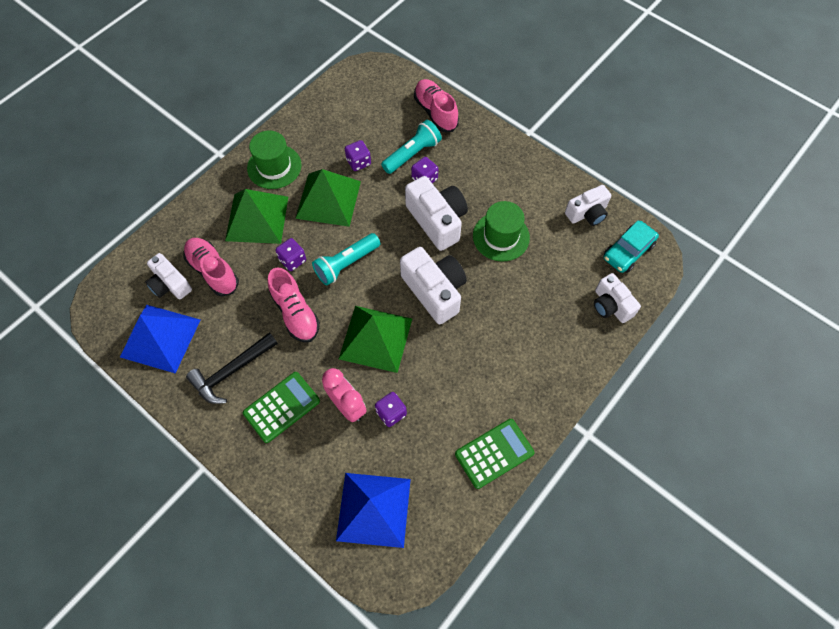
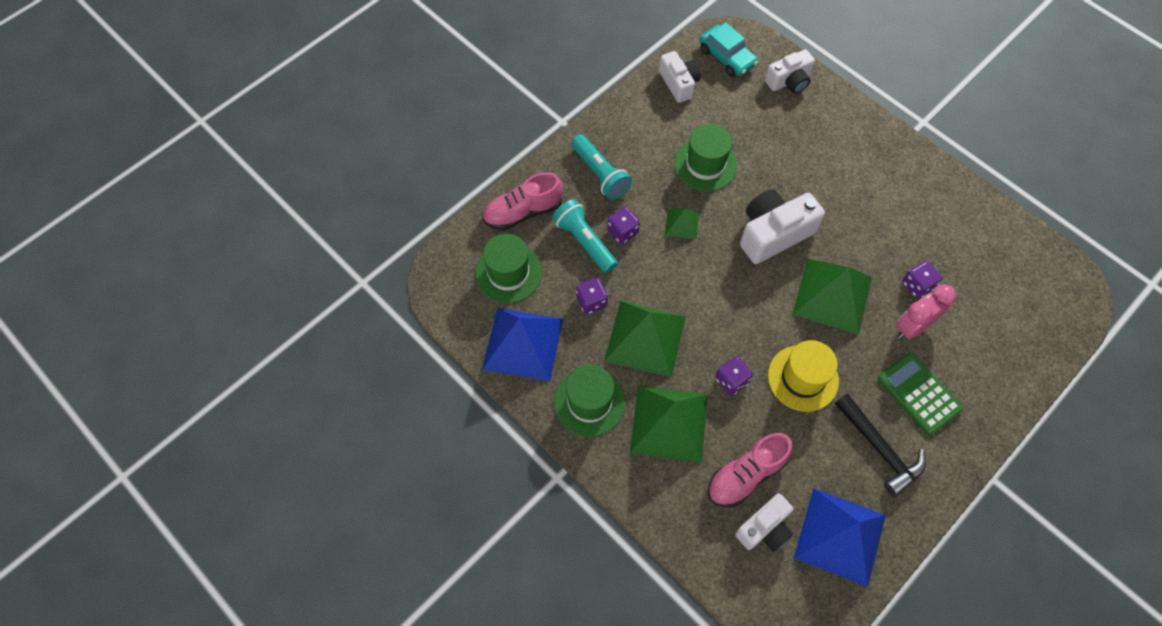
camera: 85 degrees left, 0 degrees up
(295, 313) = (803, 378): pink shoe -> yellow hat
(346, 264) = (738, 322): turquoise flashlight -> turquoise flashlight (600, 174)
(374, 509) = (1018, 307): blue pyramid -> blue pyramid (523, 343)
(380, 108) = (508, 273): none -> green hat
(437, 220) = (681, 223): white camera -> green pyramid
(494, 453) = (951, 198): green calculator -> none

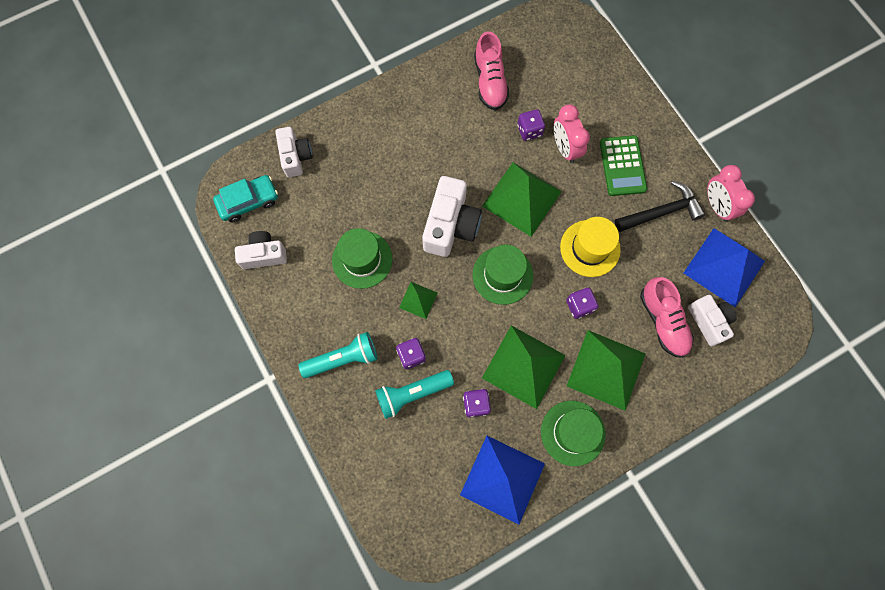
camera: 75 degrees left, 10 degrees up
(508, 273) = (426, 475): green hat -> green hat (502, 275)
(523, 212) = (363, 444): pink shoe -> pink shoe (490, 82)
(773, 234) = (450, 225): white camera -> white camera turned 150 degrees counterclockwise
(916, 514) = (717, 206): none -> pink clock
(919, 394) = (622, 166): green calculator -> green calculator turned 75 degrees counterclockwise

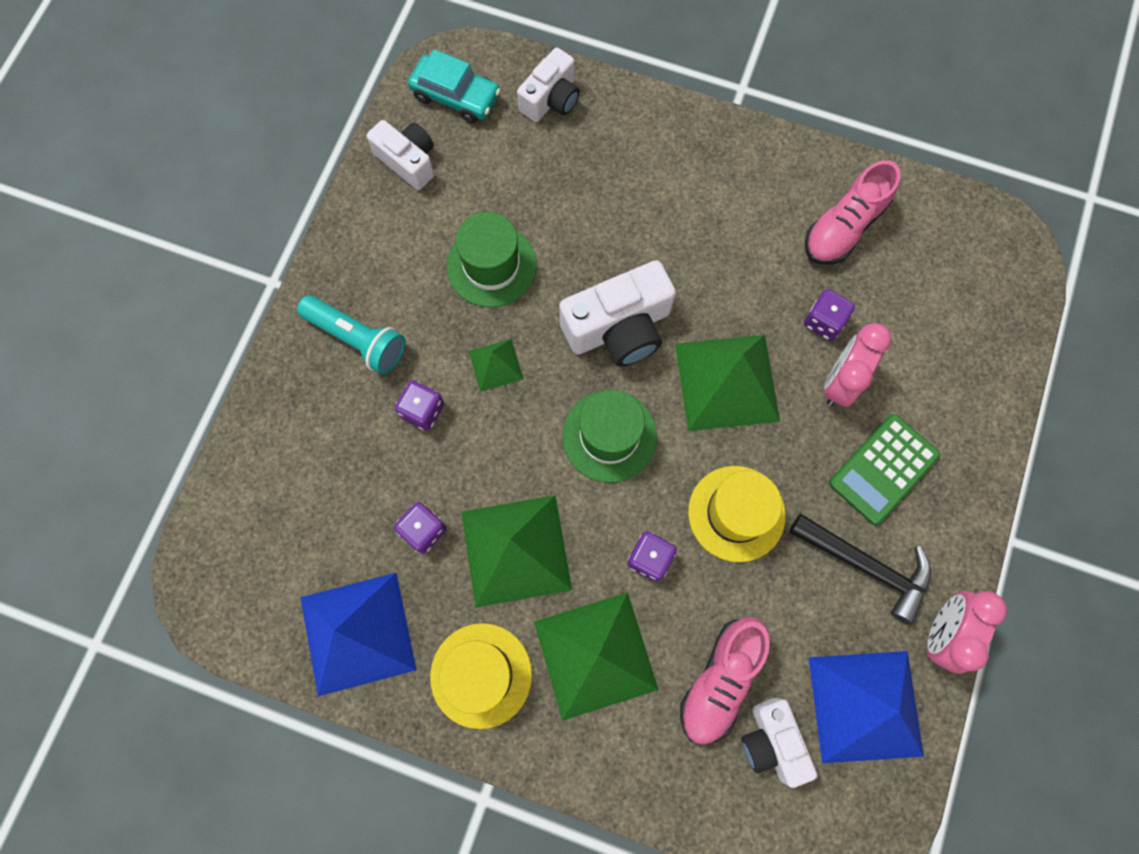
camera: 50 degrees right, 0 degrees up
(412, 394) = (377, 447): turquoise flashlight -> none
(572, 433) = (481, 675): green hat -> yellow hat
(709, 321) = (772, 742): white camera -> white camera turned 135 degrees clockwise

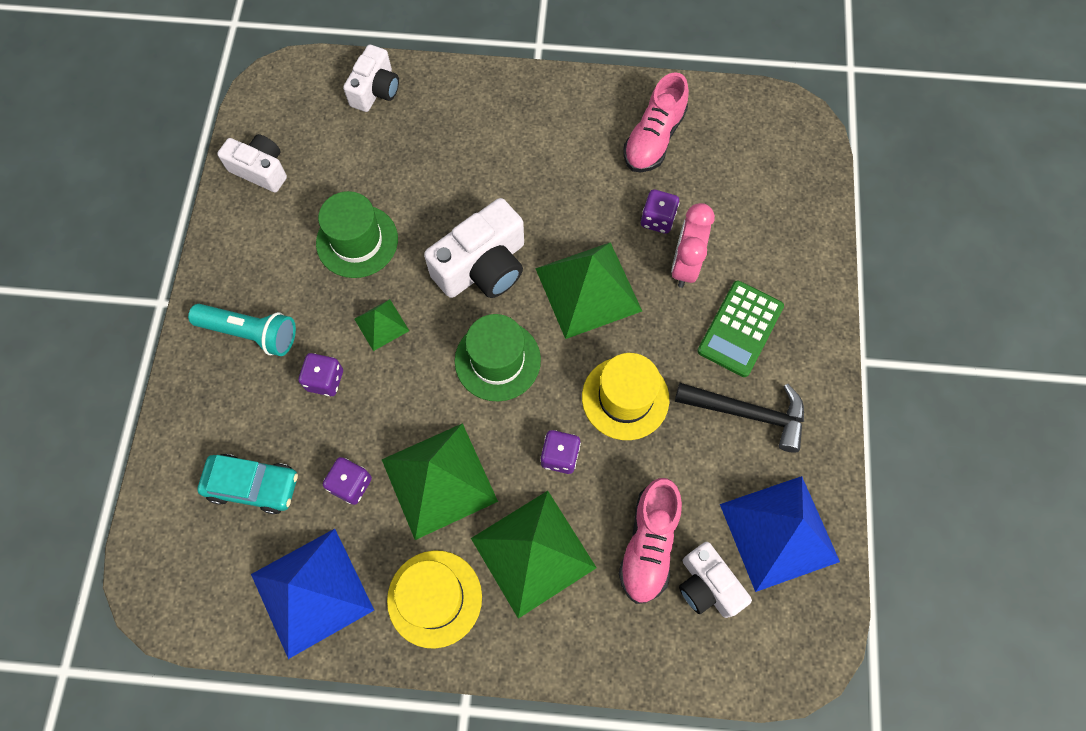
camera: 15 degrees left, 5 degrees down
(456, 96) = (290, 106): turquoise car -> turquoise car (253, 485)
(942, 632) = (826, 452): pink clock -> none

